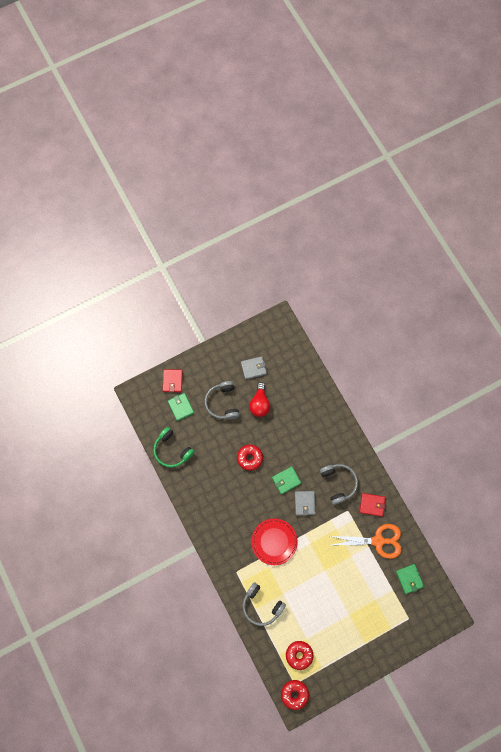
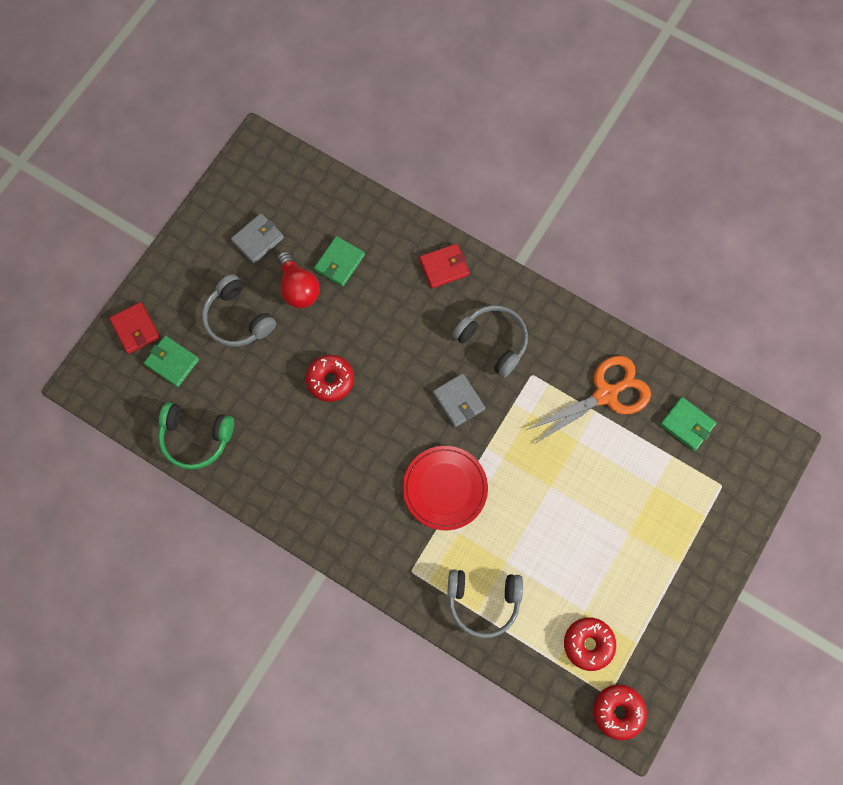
camera: 30 degrees left, 0 degrees up
(286, 480) = (409, 382): green wallet -> green wallet (339, 262)
(372, 505) = (564, 345): red wallet -> red wallet (444, 267)

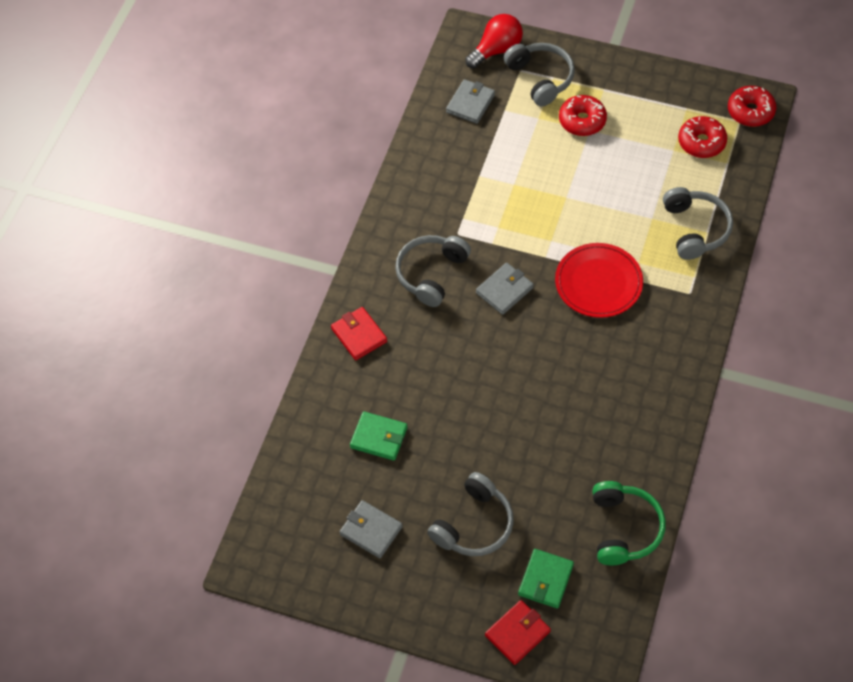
camera: 100 degrees left, 15 degrees down
(298, 288) = (420, 471): red light bulb -> red light bulb (496, 50)
(330, 380) = (518, 412): red donut -> red donut (582, 121)
(606, 394) = (459, 170): orange scissors -> none
(687, 424) = (470, 103): green wallet -> grey wallet
(706, 502) = (540, 78): none -> grey headphones

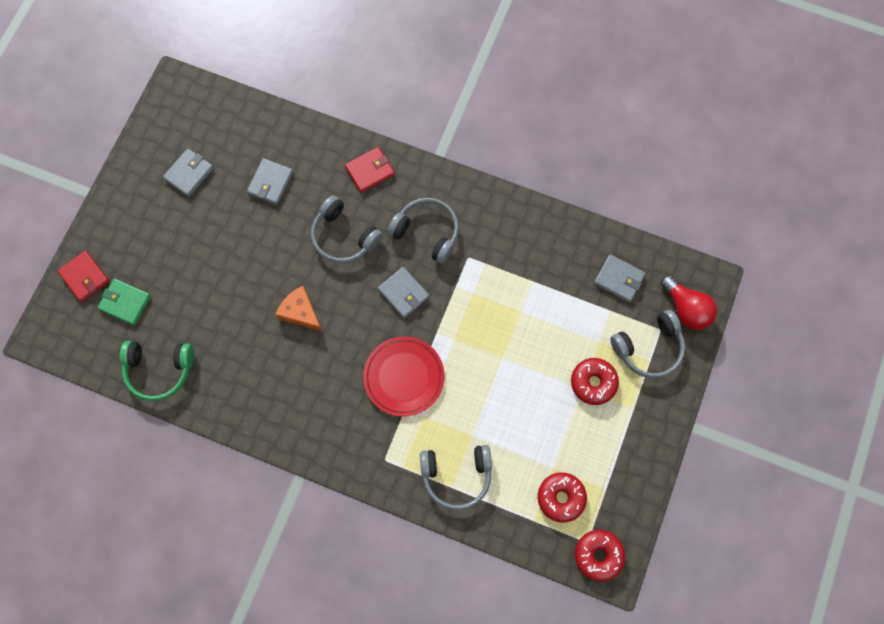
camera: 90 degrees right, 15 degrees up
(379, 437) = (270, 183): green wallet -> grey wallet
(474, 524) = (182, 251): grey headphones -> grey headphones (344, 237)
(537, 388) = (300, 312): none -> orange cheese

